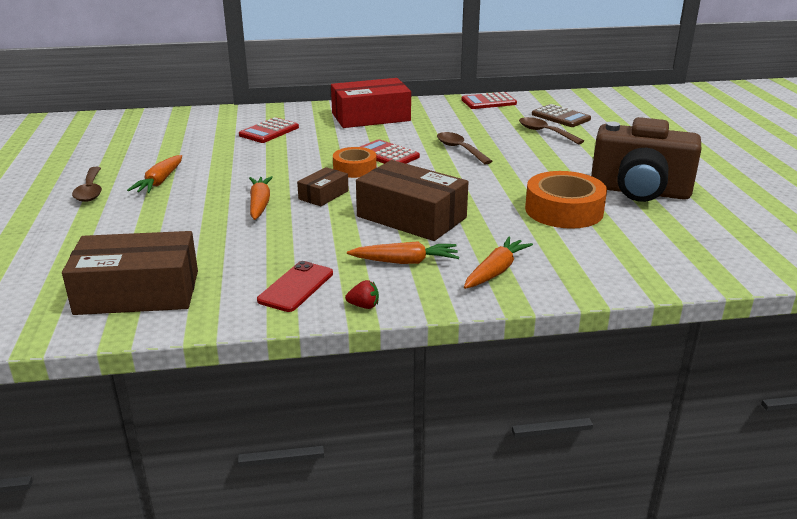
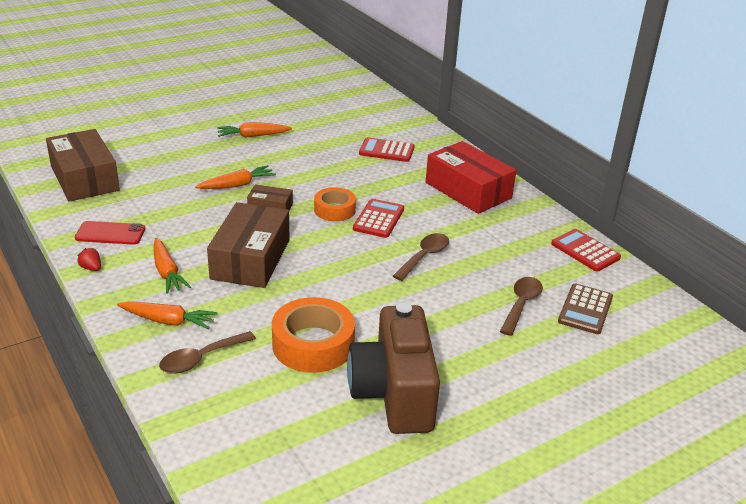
camera: 65 degrees right, 5 degrees up
(90, 190) = (223, 117): brown spoon -> brown spoon (201, 358)
(364, 306) = (91, 268): red strawberry -> red strawberry turned 150 degrees clockwise

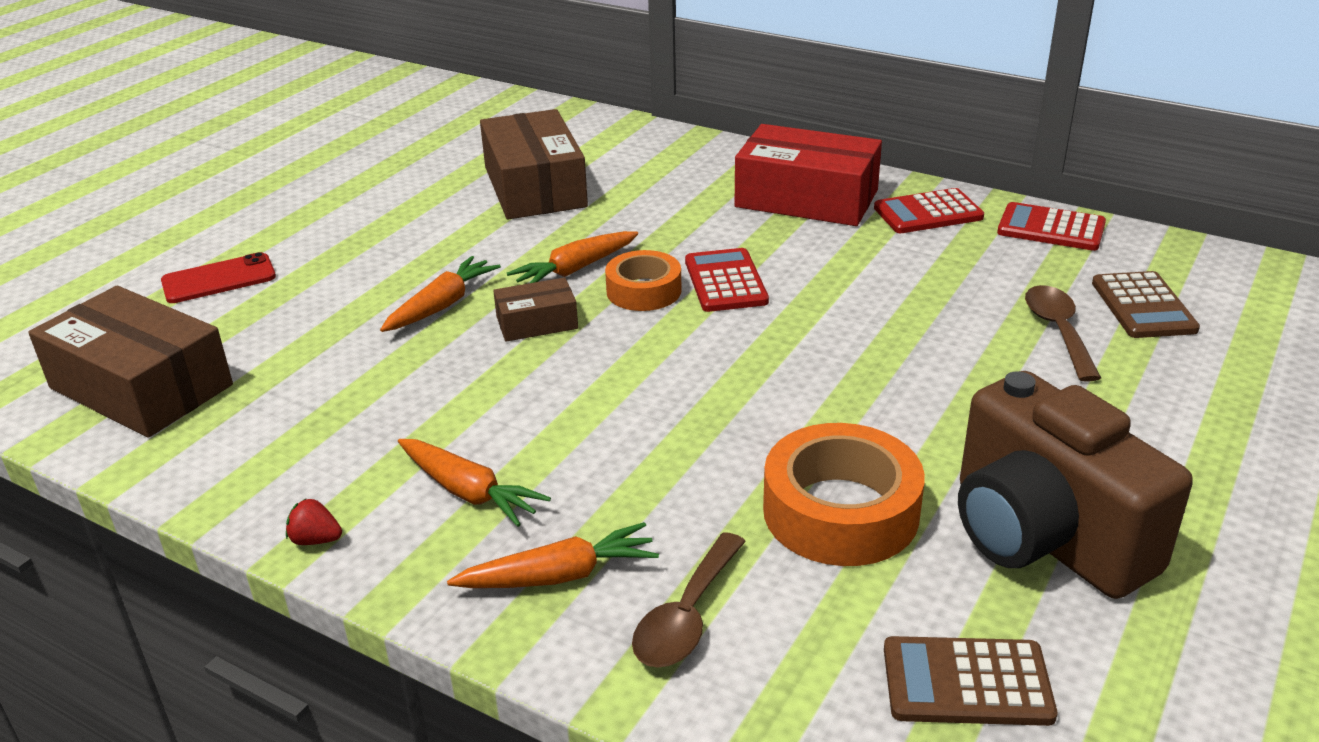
camera: 25 degrees left, 0 degrees up
(110, 233) = (291, 465): red phone -> red phone (219, 279)
(250, 259) = (591, 415): brown box -> brown box (534, 187)
(253, 136) = (388, 221): orange carrot -> orange carrot (575, 269)
(286, 435) = (966, 682): none -> brown calculator
(386, 151) = (627, 180): red calculator -> red calculator (928, 213)
(424, 257) = (853, 313): brown spoon -> none

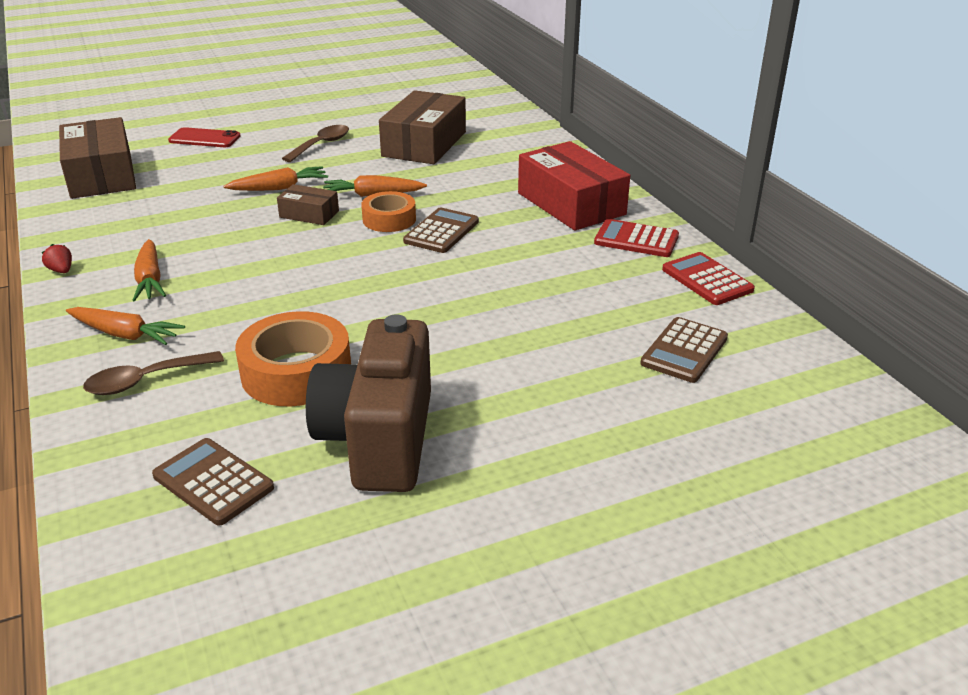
camera: 35 degrees right, 0 degrees up
(725, 281) = (441, 231): red calculator -> brown calculator
(1058, 331) = (596, 340): brown spoon -> brown spoon (321, 145)

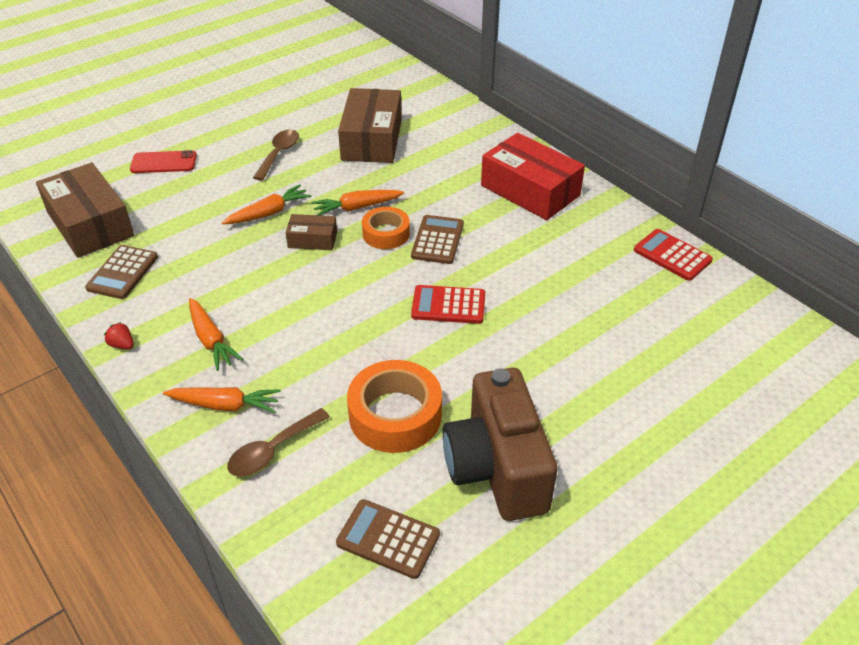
camera: 15 degrees left, 10 degrees up
(636, 239) = (600, 222): red calculator -> red calculator (448, 305)
(684, 351) = (685, 332): brown calculator -> brown calculator (122, 272)

